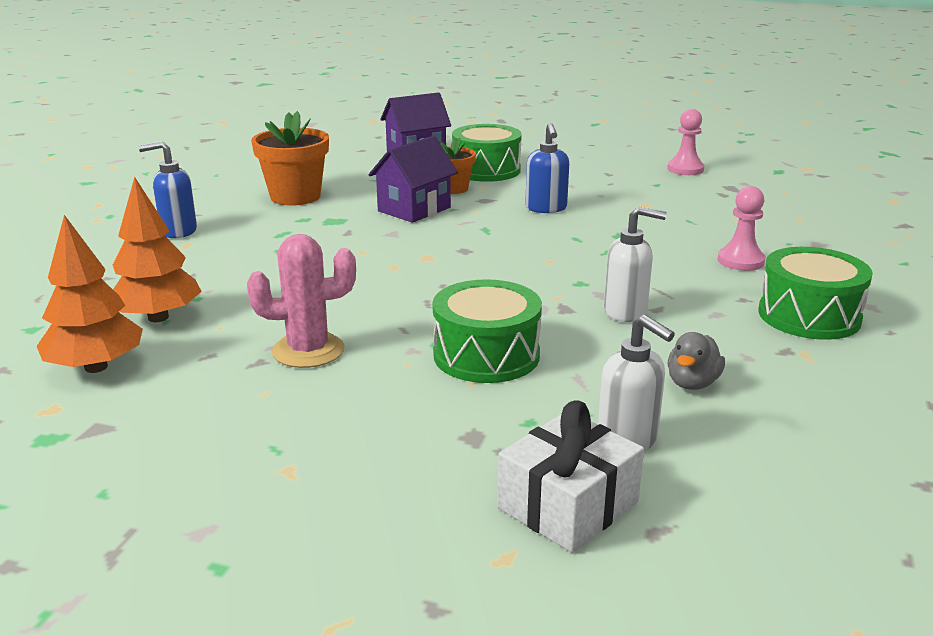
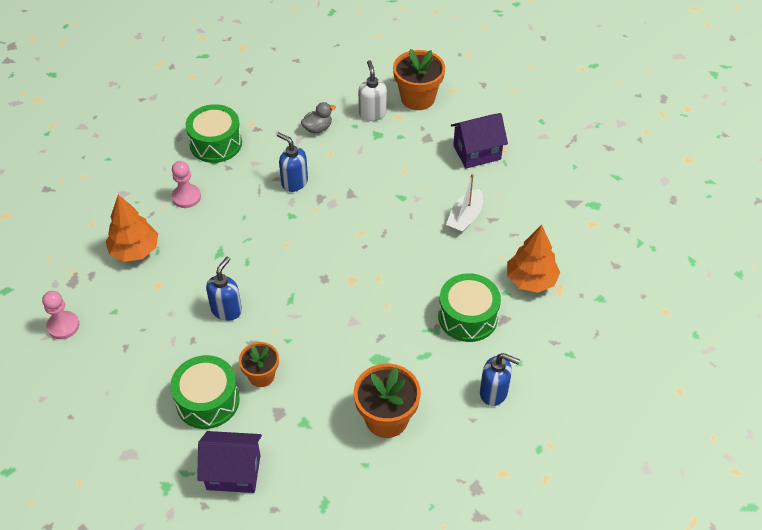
camera: 150 degrees left, 25 degrees up
(96, 367) = (569, 247): orange tree -> orange tree (135, 250)
(308, 351) = (465, 218): pink cactus -> white boat
(414, 209) = (314, 352): purple house -> purple house (477, 152)
(486, 355) = (386, 180): green drum -> green drum (468, 317)
(568, 505) = (417, 98): white gift -> orange flower pot
(626, 312) = (294, 182): white soap dispenser -> blue soap dispenser

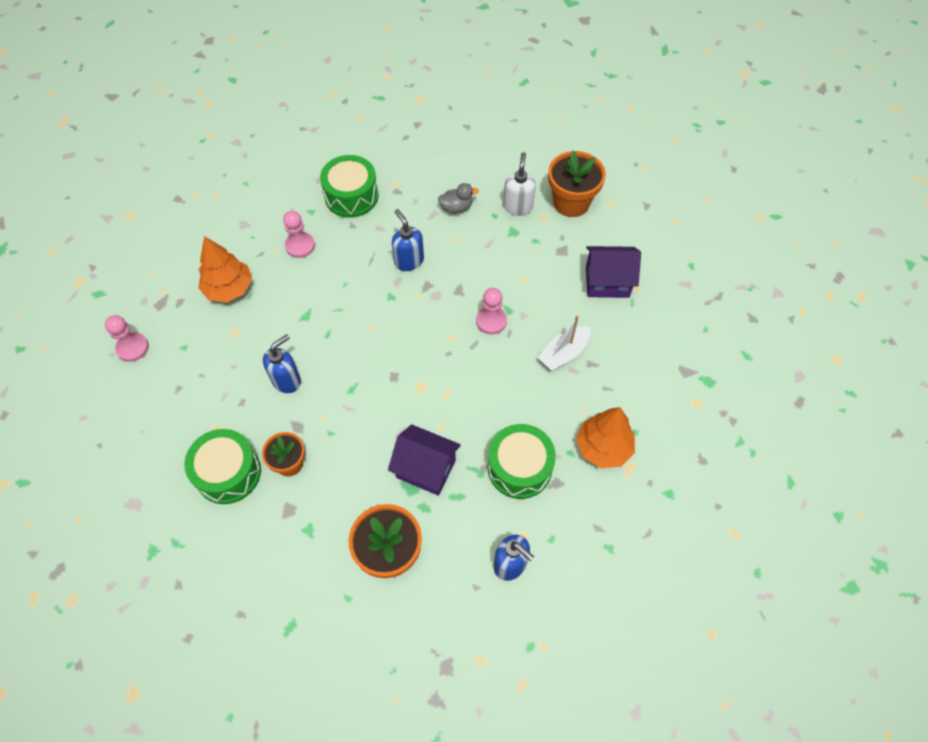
camera: 20 degrees right, 10 degrees up
(233, 472) = (220, 559): purple house -> purple house (426, 469)
(390, 210) = (491, 321): none -> pink pawn

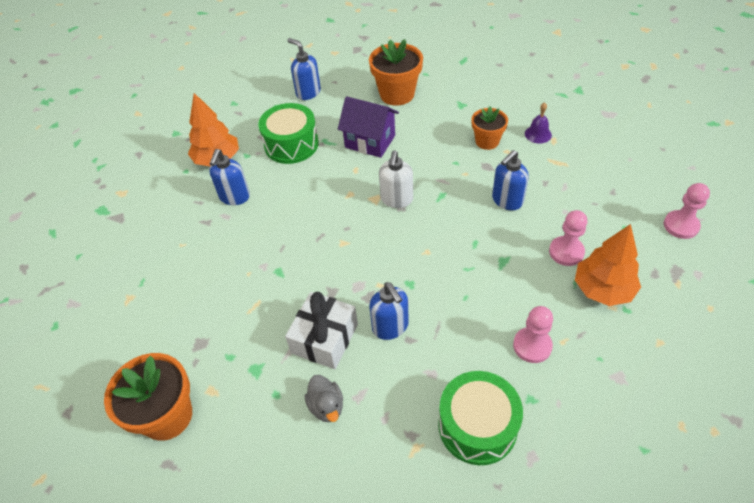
camera: 175 degrees left, 10 degrees down
(228, 473) = (538, 134): green drum -> purple bell
(456, 208) = (326, 406): grey duck -> grey duck turned 105 degrees counterclockwise
(461, 253) = (324, 338): none -> white gift
(491, 321) = (299, 259): pink pawn -> pink pawn (566, 252)
(518, 207) = (242, 408): white soap dispenser -> white soap dispenser (396, 199)
(564, 353) = (230, 230): white boat -> none
(569, 393) = (234, 197): none -> blue soap dispenser
(607, 282) = (160, 304): purple house -> none

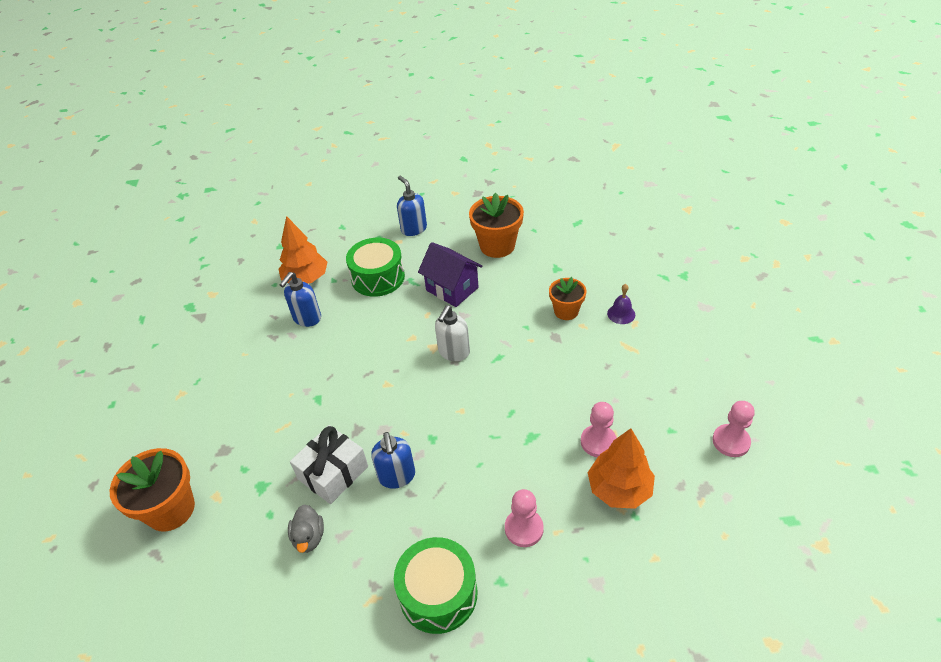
camera: 15 degrees right, 5 degrees down
(507, 201) = (560, 376): blue soap dispenser -> none

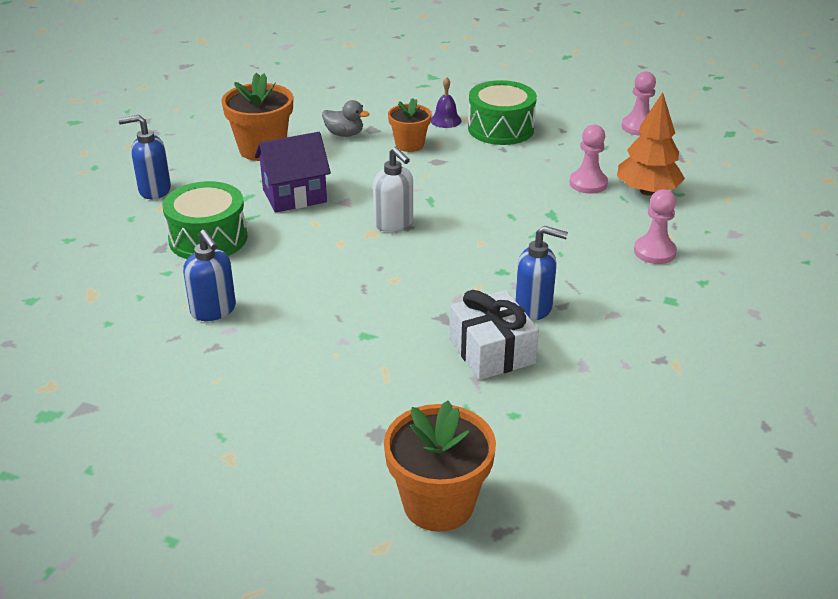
camera: 65 degrees left, 10 degrees down
(306, 279) = (134, 293): orange tree -> none
(309, 537) = (569, 390): grey duck -> grey duck (344, 134)
(438, 593) = (694, 321): green drum -> green drum (501, 128)

